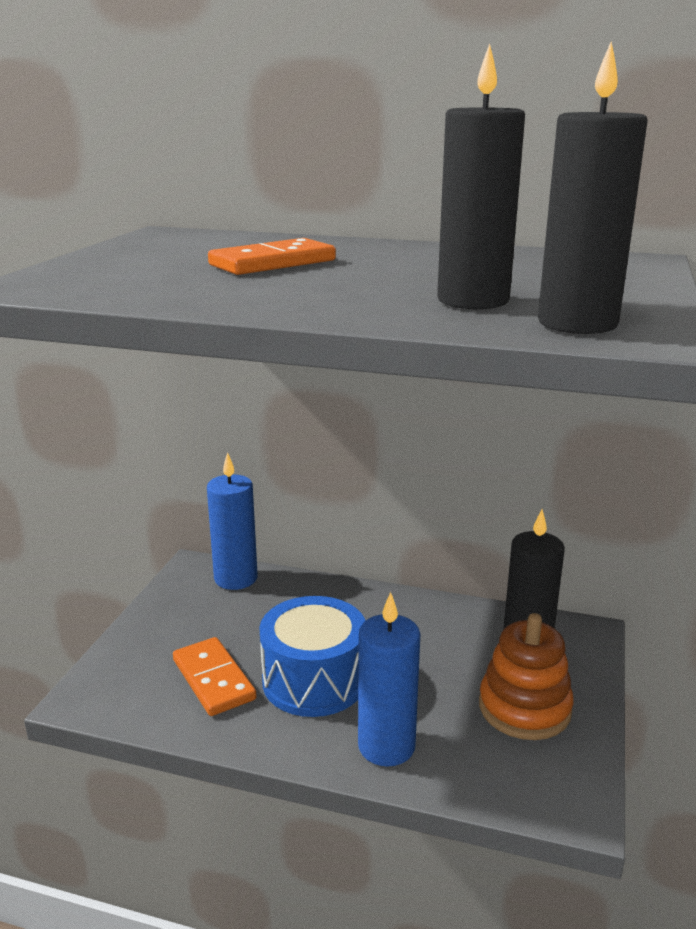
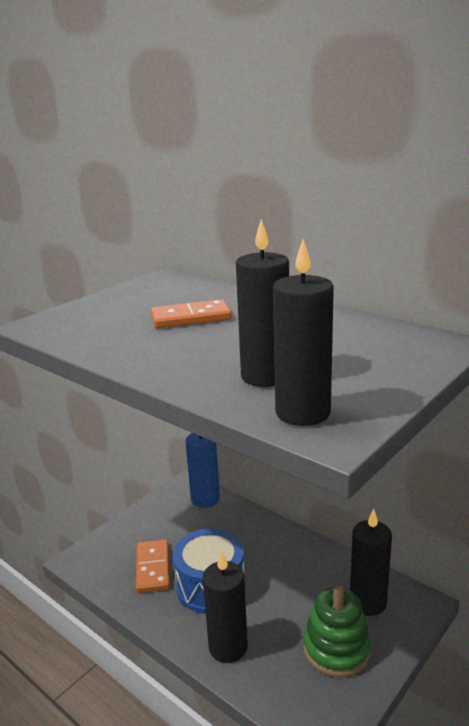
camera: 25 degrees right, 0 degrees up
(386, 746) = (228, 647): blue candle -> black candle
(524, 708) = (336, 649): orange stacking toy -> green stacking toy

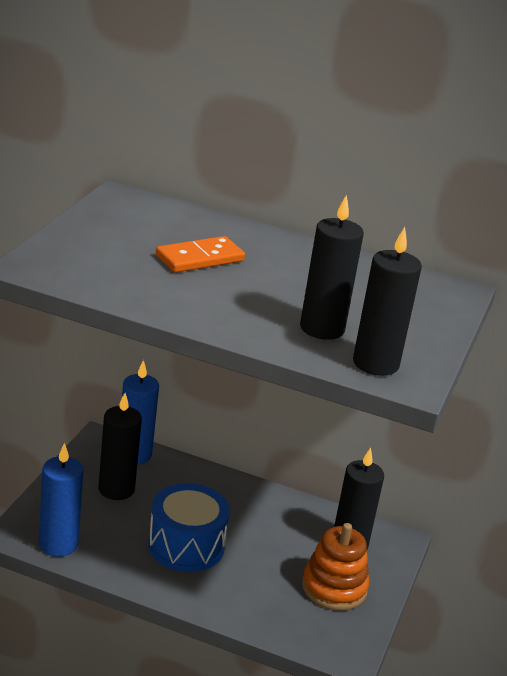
camera: 25 degrees left, 5 degrees up
(103, 573) = (58, 544): none -> blue candle
(153, 568) = (112, 534): orange domino -> none
(228, 647) = (230, 598): black candle -> black candle (116, 489)
(336, 649) = (334, 588): green stacking toy -> orange stacking toy

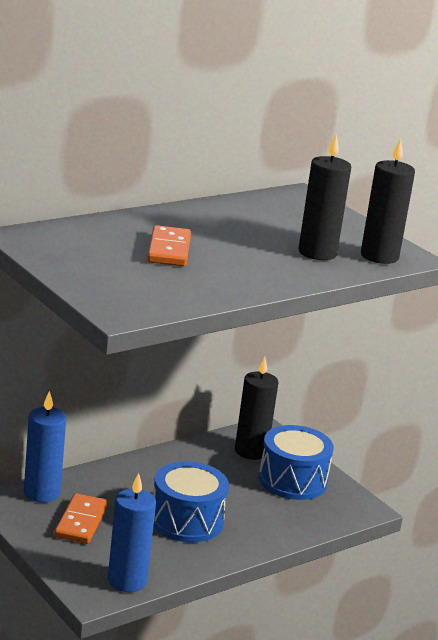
camera: 55 degrees left, 5 degrees down
(116, 489) = (81, 522): black candle -> orange domino
(334, 588) = (292, 480): orange stacking toy -> blue drum

